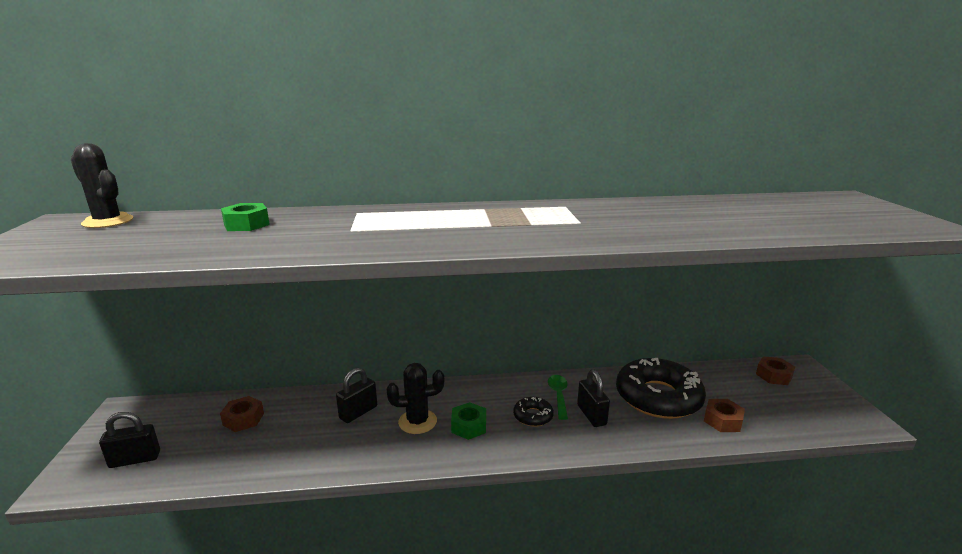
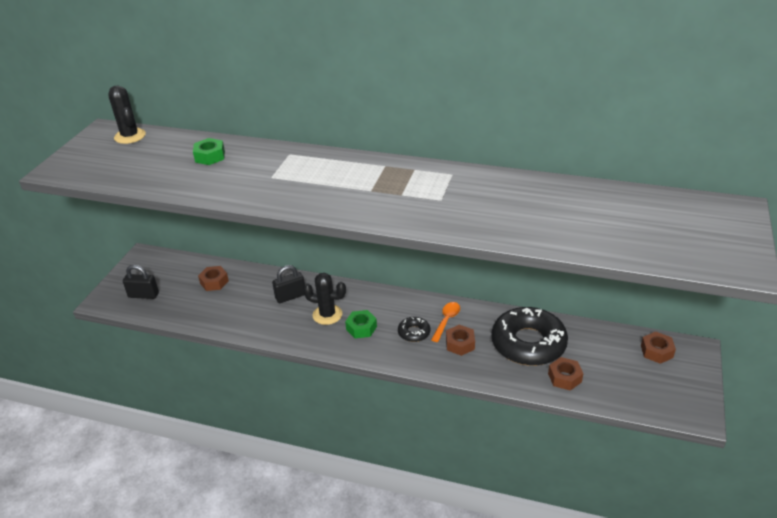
camera: 25 degrees right, 15 degrees up
(558, 395) = (446, 320): green spoon -> orange spoon
(591, 415) = (460, 344): black padlock -> brown nut

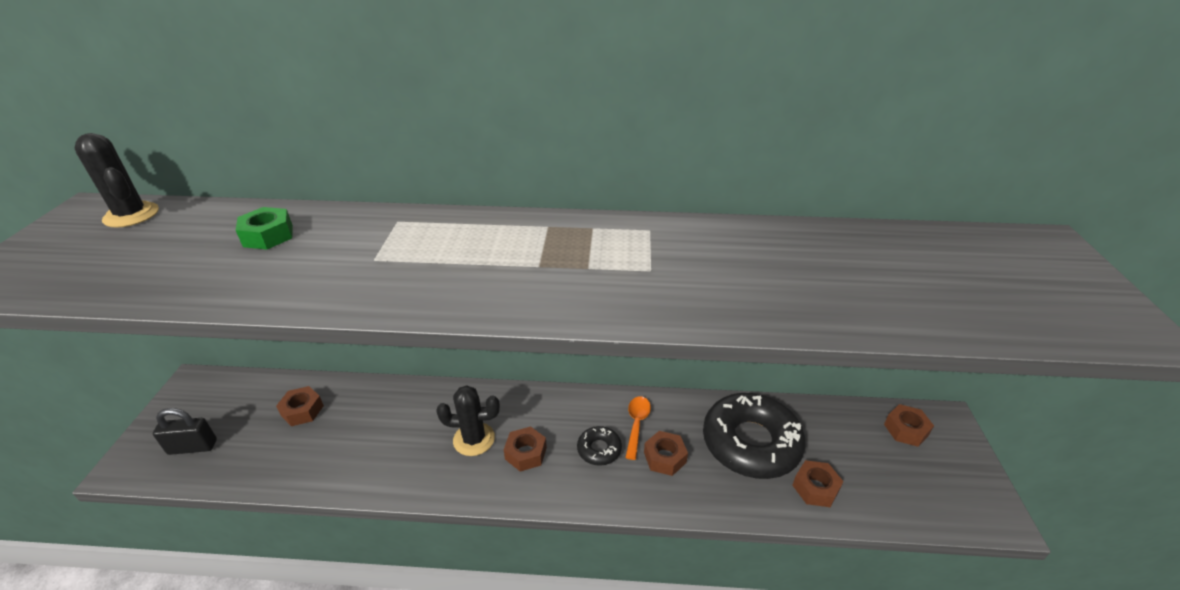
camera: 15 degrees left, 0 degrees up
(290, 296) = (417, 418): black padlock -> none
(361, 328) = (526, 453): green nut -> brown nut

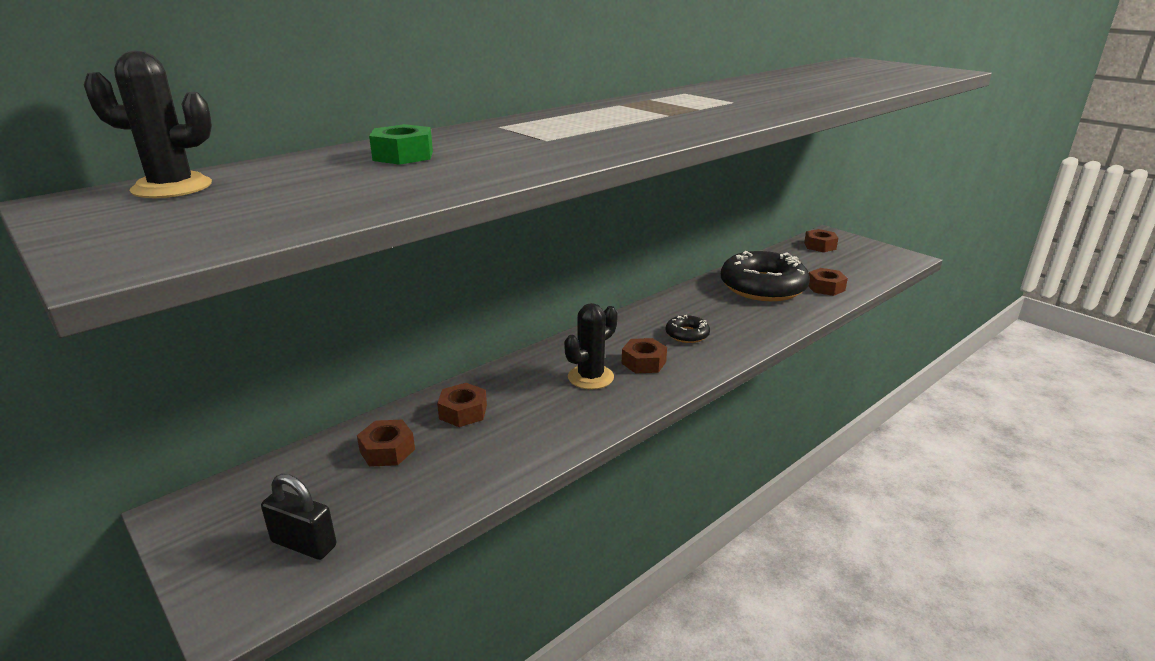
camera: 45 degrees left, 10 degrees down
(193, 447) = (304, 544): black padlock -> black padlock turned 75 degrees clockwise
(636, 424) = (685, 312): orange spoon -> none
(665, 457) = (731, 317): brown nut -> brown nut (463, 412)

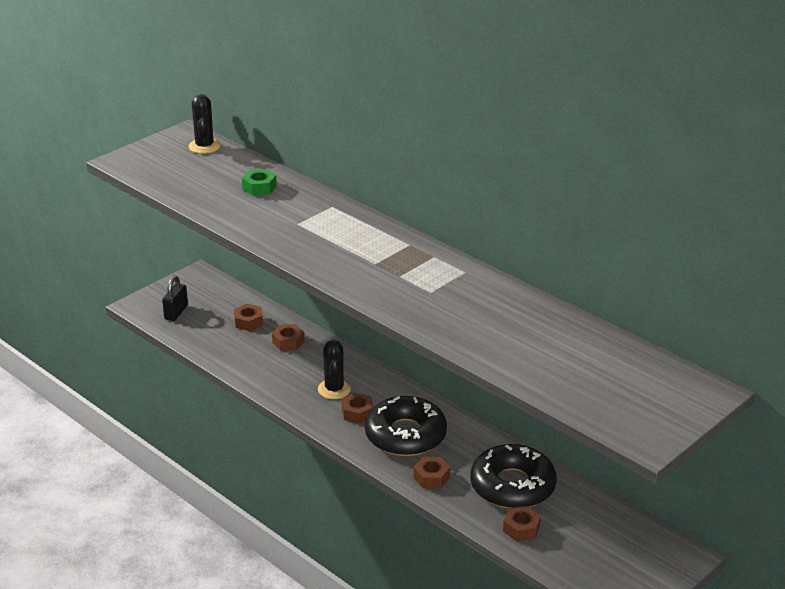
camera: 85 degrees right, 5 degrees up
(590, 377) = (334, 389): black cactus -> black cactus turned 45 degrees clockwise
(687, 334) = (405, 435): black donut -> black donut, size x2.23
(820, 246) = (642, 541): brown nut -> brown nut (431, 477)

